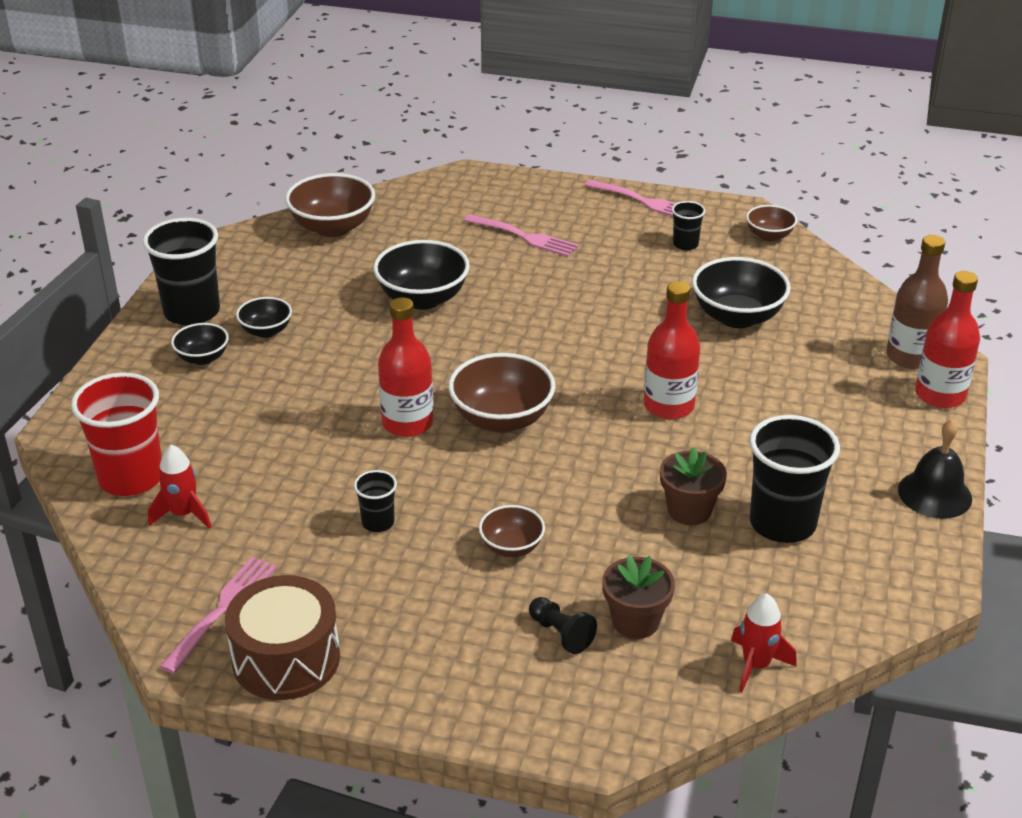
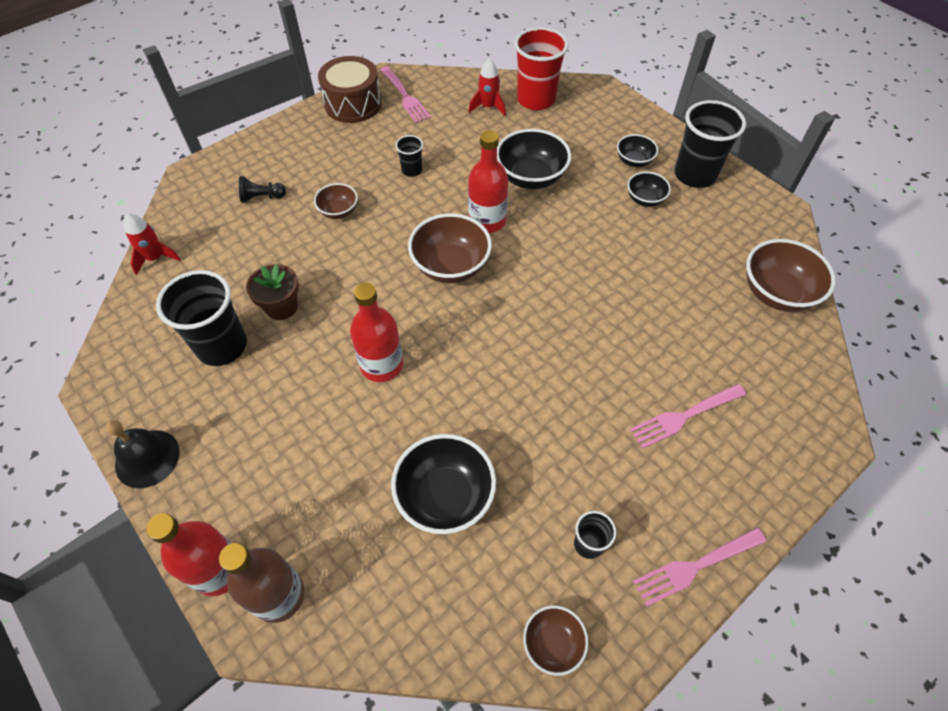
camera: 125 degrees right, 20 degrees up
(422, 299) = (629, 297): black bowl -> black bowl (531, 178)
(635, 621) = (236, 229): brown flower pot -> none

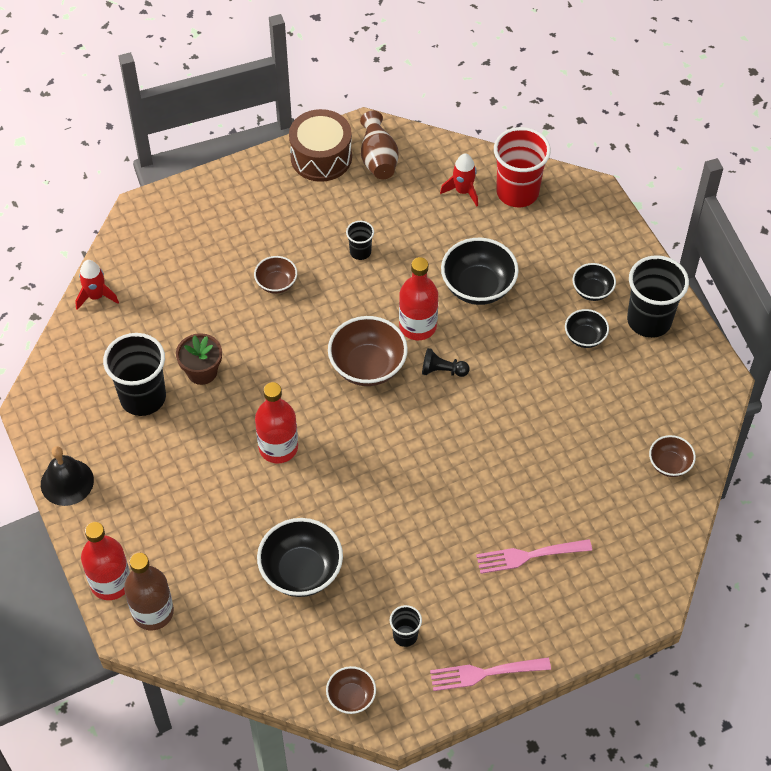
camera: 15 degrees right, 0 degrees up
(262, 197) = (206, 251): black pawn -> black pawn (442, 370)
(404, 96) = (378, 158): pink fork -> brown vase
(776, 293) = (669, 464): brown bowl -> brown bowl, size x0.56

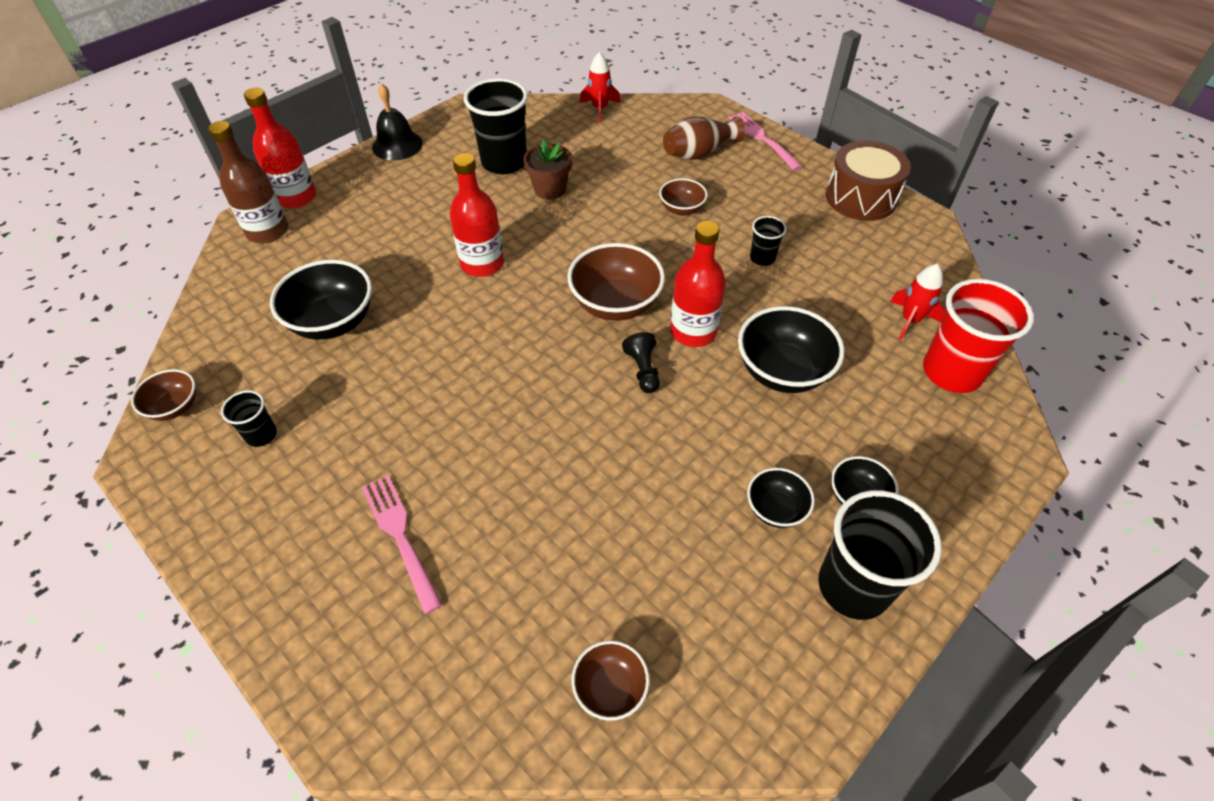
camera: 70 degrees right, 5 degrees down
(378, 158) = (895, 239): brown vase -> brown vase (699, 153)
(485, 673) = (214, 534): pink fork -> pink fork (762, 139)

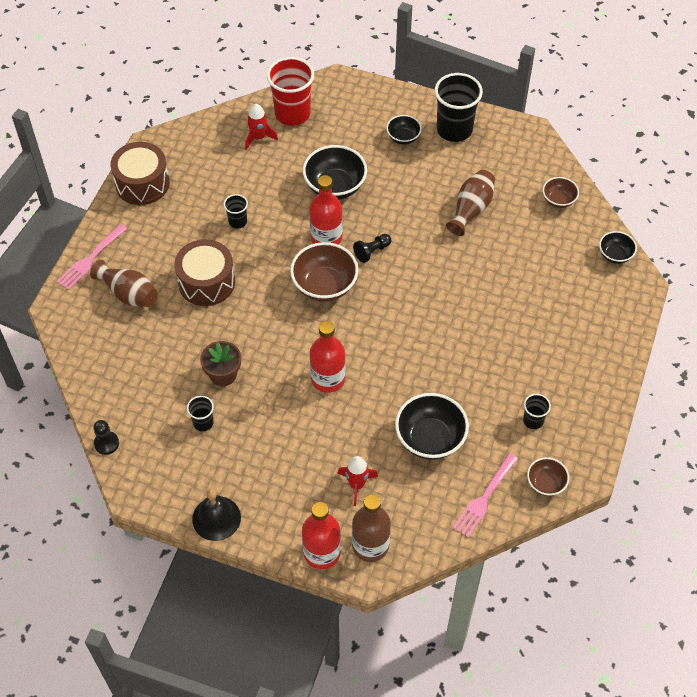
camera: 115 degrees left, 5 degrees up
(401, 537) = (545, 314): pink fork -> pink fork (484, 497)
(504, 162) = (203, 423): black cup -> black cup, size x0.49
(531, 104) = (106, 443): none -> black pawn
(600, 108) = (92, 386): red rocket -> red rocket (356, 484)
(659, 529) = (471, 209): none -> brown vase
(681, 209) = (206, 282): brown bowl -> brown drum
(775, 509) = (430, 167): black bowl -> black bowl (615, 255)

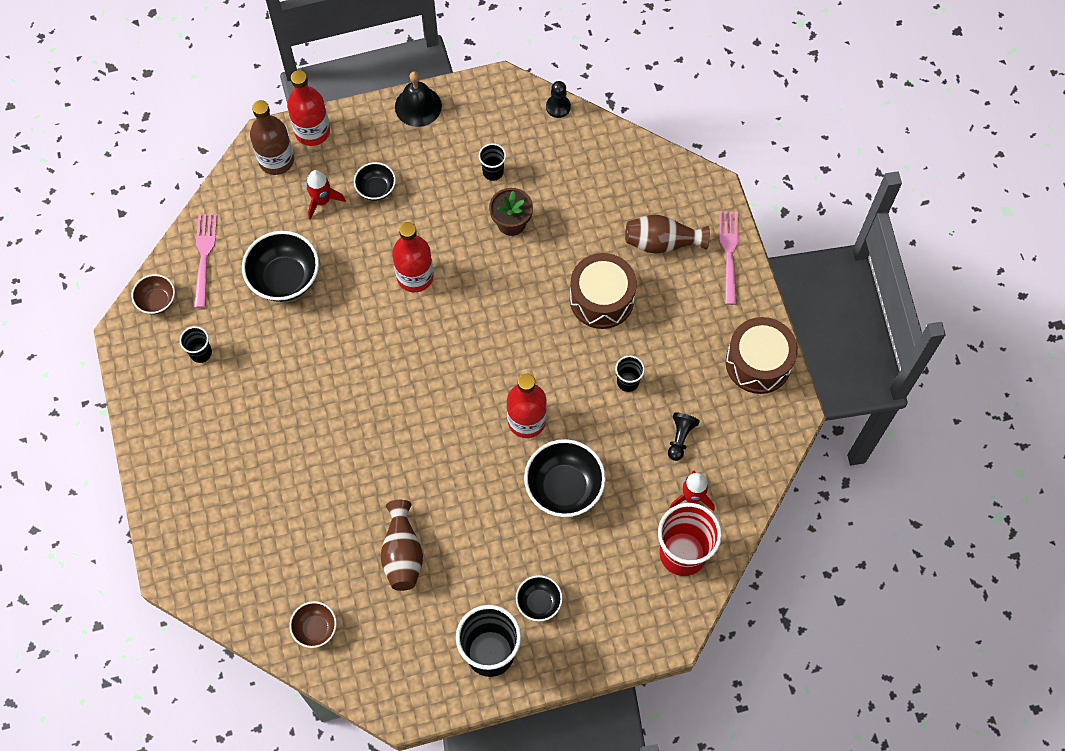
camera: 145 degrees right, 10 degrees up
(324, 285) = (488, 367): brown bowl -> none
(372, 251) = (469, 434): black pawn -> black pawn (680, 438)
(615, 255) = (216, 594): black bowl -> black bowl (376, 189)

